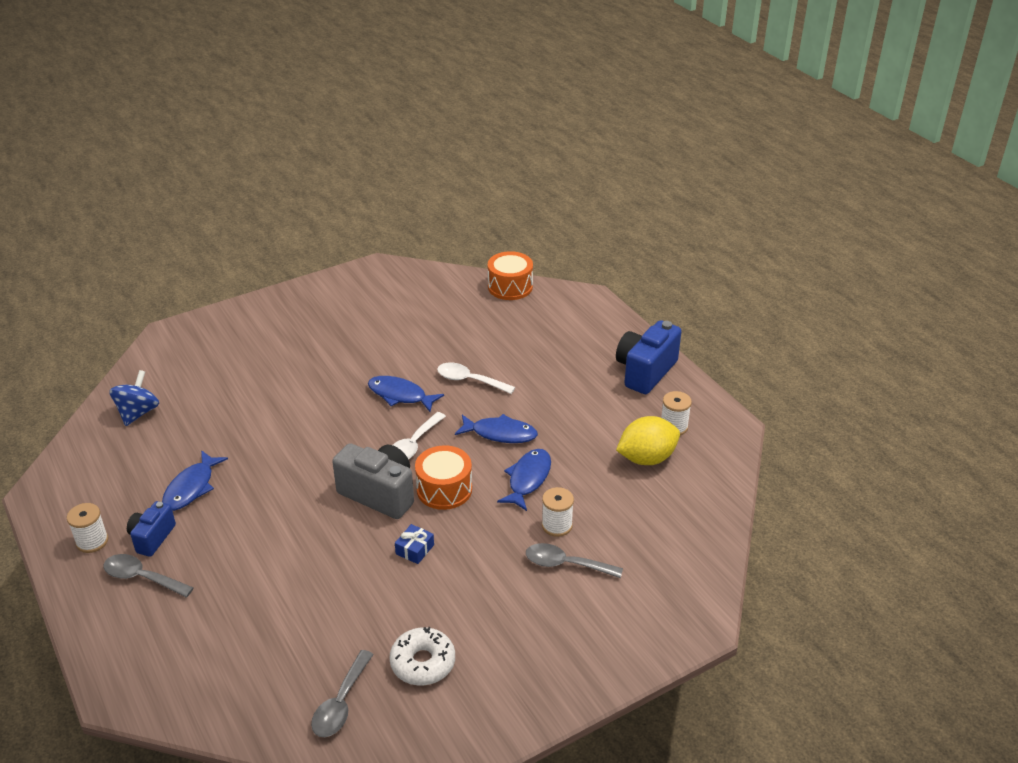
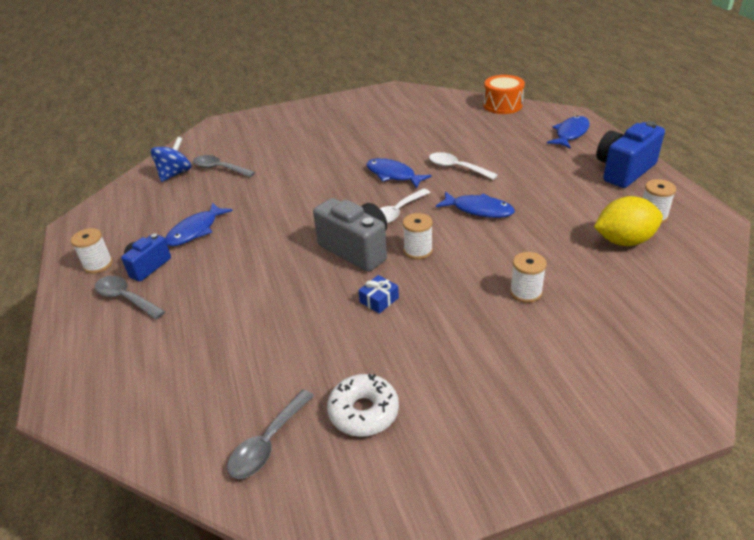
camera: 15 degrees right, 0 degrees up
(444, 489) = (418, 251): orange drum -> white spool
(528, 479) = (500, 249): blue fish -> blue fish (570, 134)
(566, 564) = (532, 330): grey spoon -> grey spoon (219, 168)

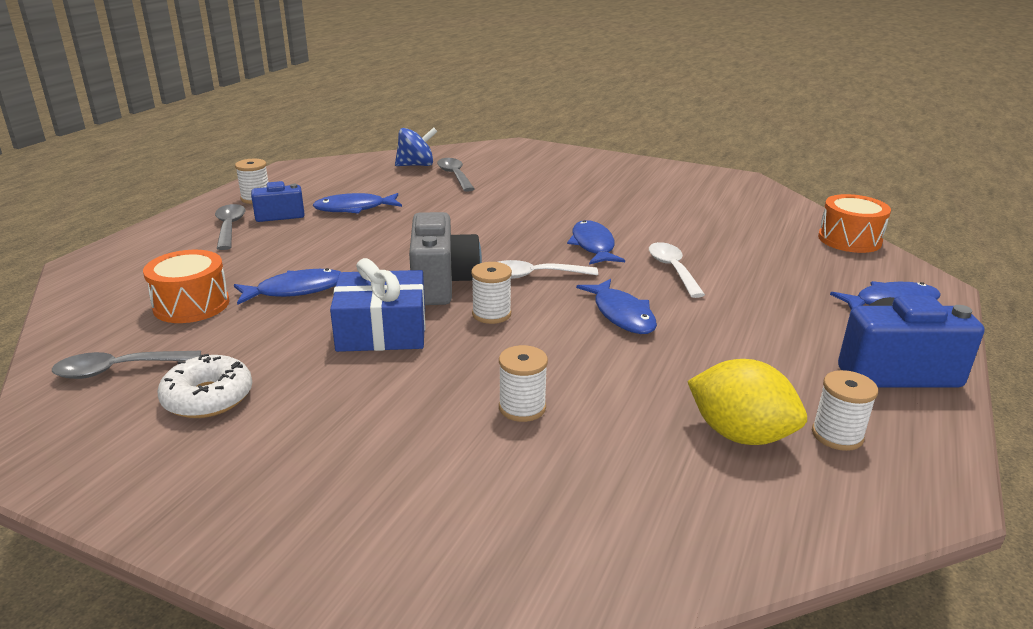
camera: 40 degrees right, 10 degrees down
(222, 368) = (191, 305): none -> orange drum
(275, 311) = (295, 290): none -> blue fish
(379, 300) = (382, 330): blue gift -> blue gift, size x2.20

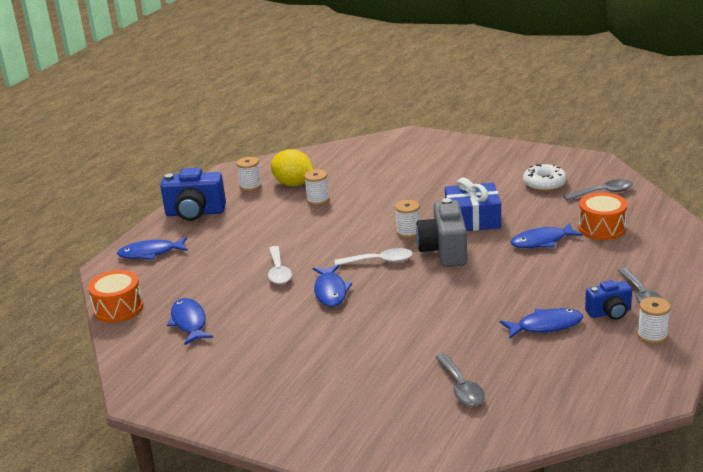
camera: 175 degrees left, 0 degrees up
(416, 165) = (512, 408): blue spinning top -> none
(522, 408) = (391, 188): white spool -> white spool (318, 200)
(621, 314) = (327, 236): blue fish -> blue fish (189, 322)

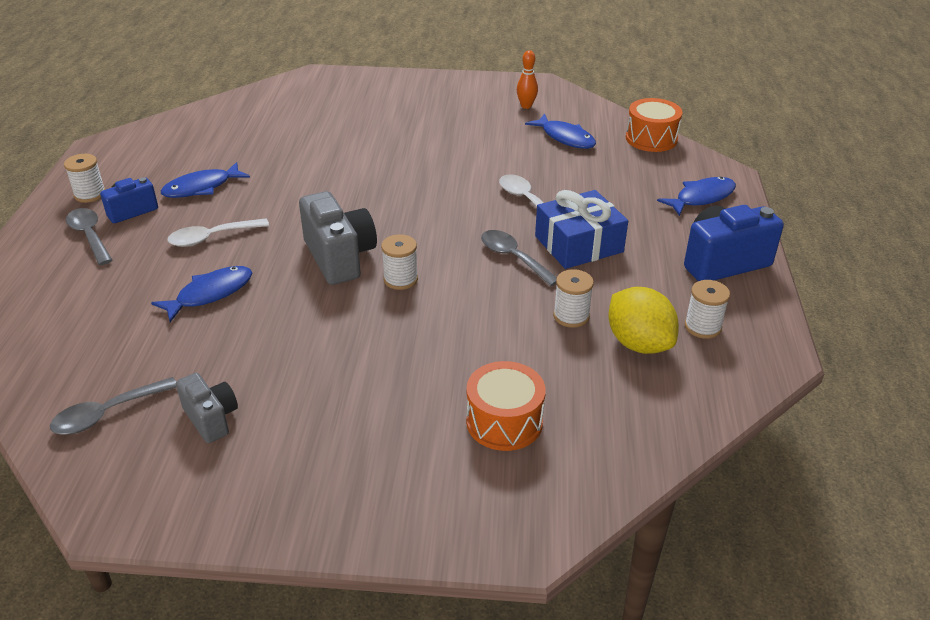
camera: 155 degrees right, 10 degrees up
(185, 367) = (526, 106): none -> orange bowling pin
(293, 184) = (638, 343): yellow lemon -> yellow lemon turned 45 degrees clockwise
(330, 291) = (448, 187): blue fish -> none
(379, 261) = (415, 231): white spoon -> white spoon (212, 237)
(461, 387) = (275, 127): grey spoon -> grey spoon (513, 258)
(472, 219) = (317, 317): blue gift -> blue gift (579, 244)
(544, 184) = (211, 419): white donut -> grey camera
(602, 228) = (121, 332): orange drum -> orange drum (504, 421)

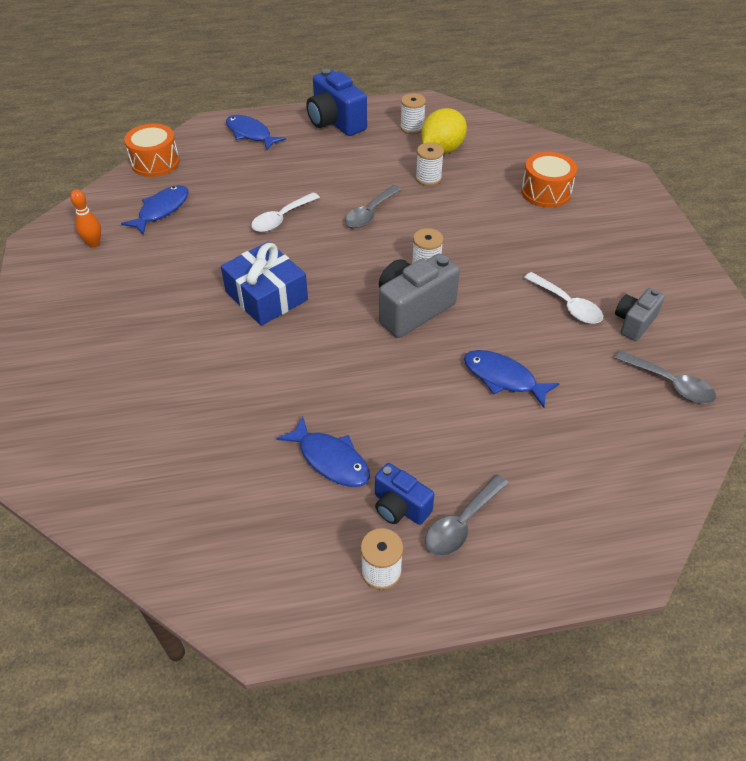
camera: 105 degrees left, 10 degrees up
(212, 237) = (420, 411): white spoon -> white spoon (567, 305)
(579, 244) = (338, 184): blue gift -> blue gift (266, 296)

